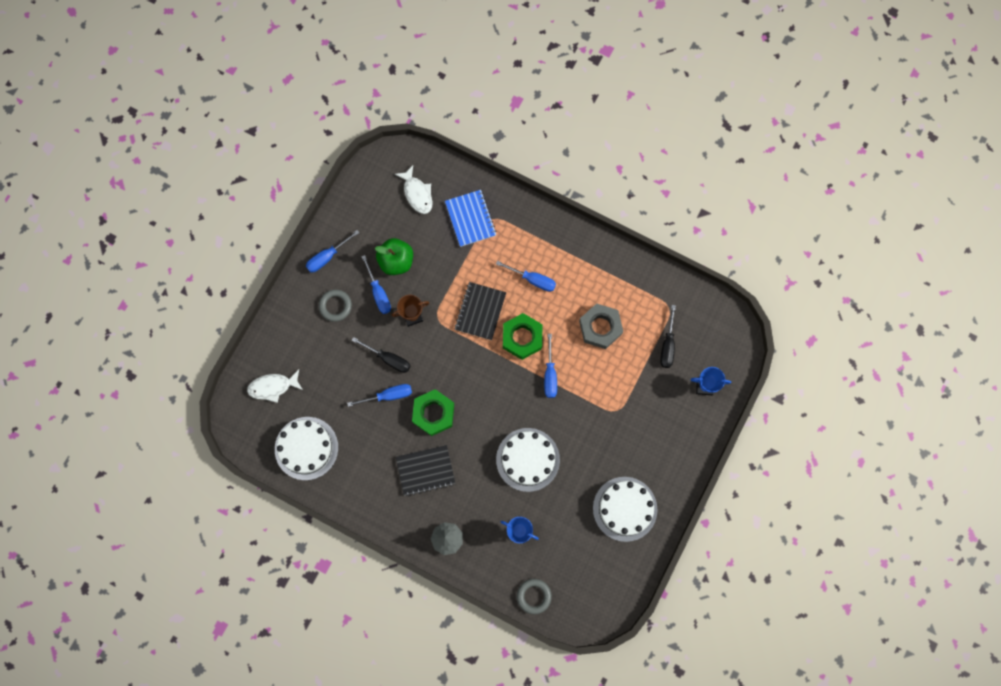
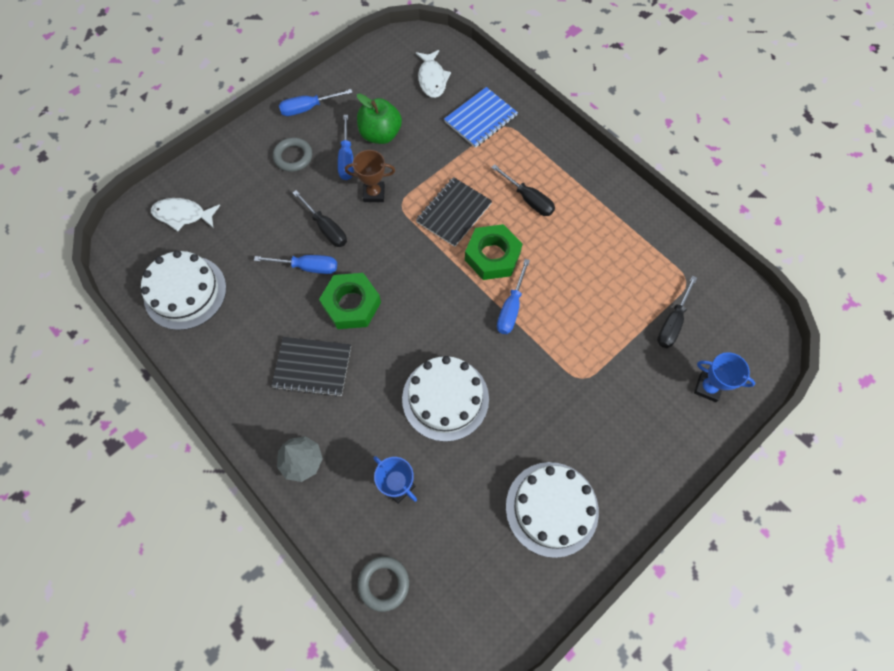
camera: 20 degrees right, 10 degrees down
(470, 219) = (480, 119): blue notebook -> blue notebook turned 45 degrees clockwise
(533, 280) = (528, 199): blue screwdriver -> black screwdriver
(600, 327) = (592, 275): grey nut -> none

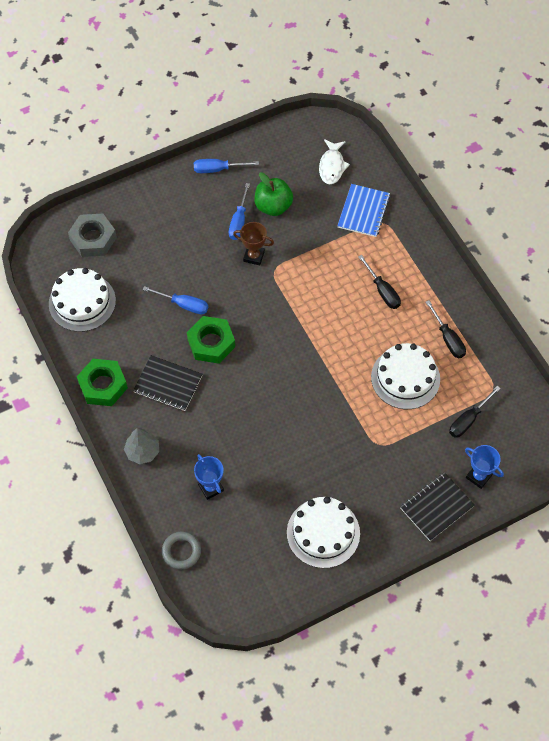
camera: 15 degrees right, 5 degrees down
(183, 215) = (93, 239): white fish -> grey nut
(293, 157) = (194, 209): grey ring -> none
(326, 228) = (207, 276): black screwdriver -> black screwdriver (448, 339)
(445, 398) = (265, 433): white cake -> white cake (405, 378)
(454, 213) = (316, 288): black notebook -> black notebook (436, 507)
(480, 119) = (363, 211): blue notebook -> blue notebook turned 45 degrees counterclockwise
(492, 256) = (337, 331): green nut -> green nut (103, 385)
(511, 308) = (339, 376): blue screwdriver -> none

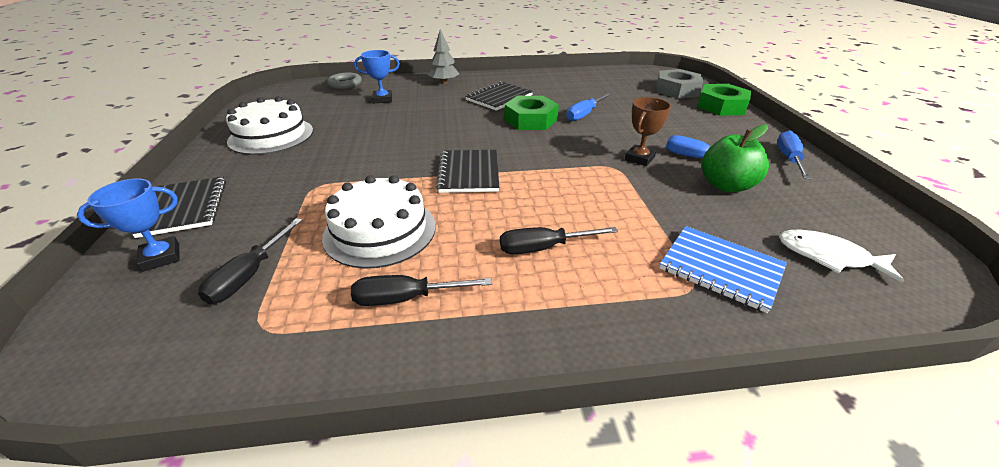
camera: 110 degrees right, 25 degrees down
(82, 302) = (605, 80): white cake -> none
(103, 385) = (517, 78): green nut -> green nut (721, 106)
(319, 356) = (469, 173): none -> black notebook
(468, 420) = (249, 275): black screwdriver -> black screwdriver turned 135 degrees counterclockwise

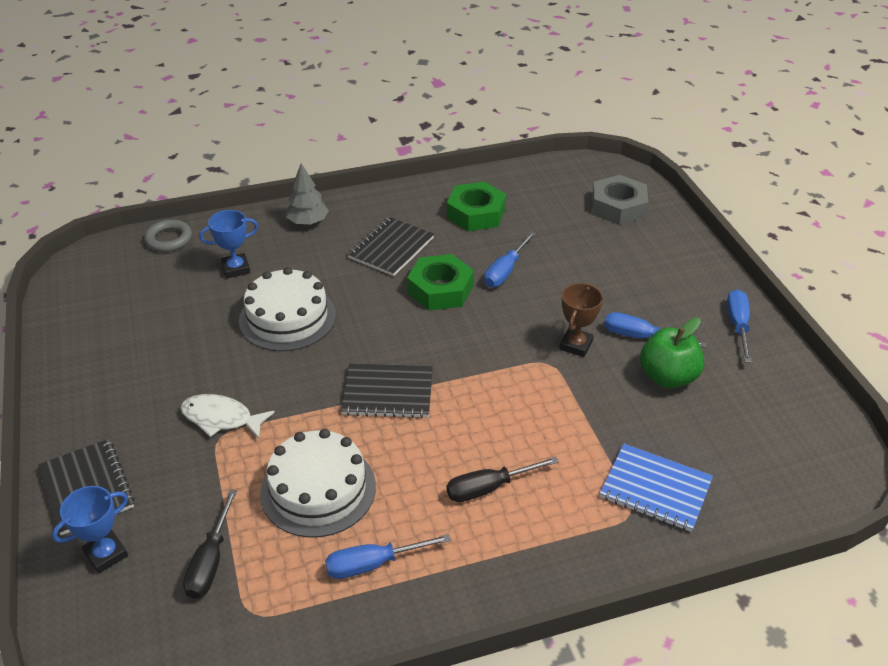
camera: 10 degrees left, 5 degrees up
(271, 136) = (121, 358): white cake -> white cake (287, 317)
(406, 298) = (373, 564): black screwdriver -> blue screwdriver
(469, 173) = (388, 393): black notebook -> black notebook turned 75 degrees counterclockwise
(721, 106) = (671, 236): green nut -> green nut (476, 213)
(828, 257) = (753, 461): white fish -> white fish (221, 418)

